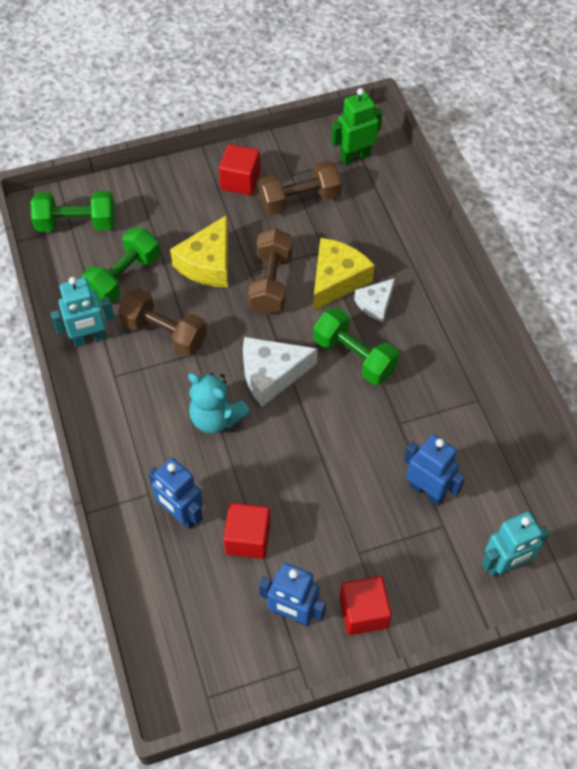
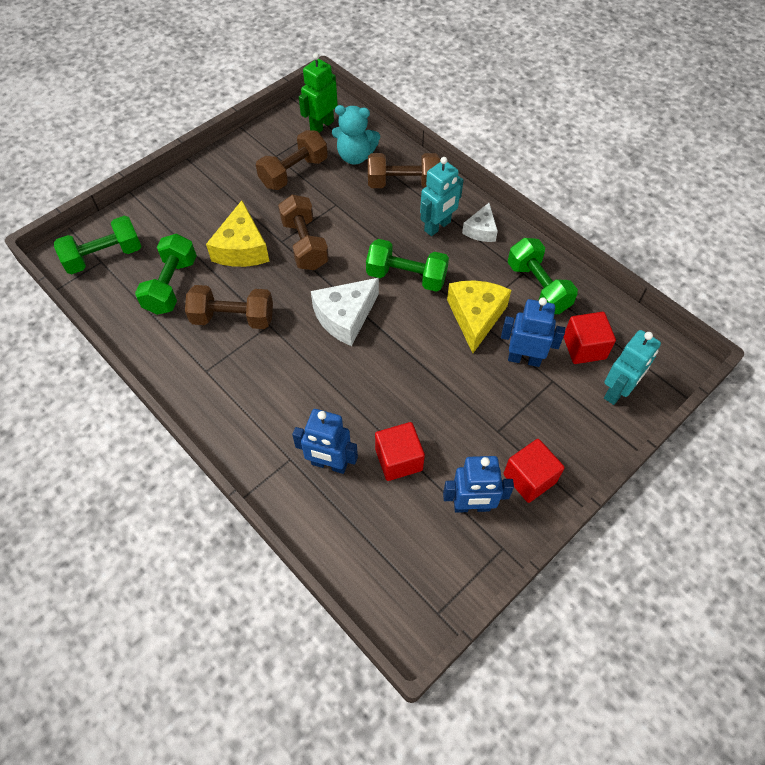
camera: 25 degrees left, 0 degrees up
(89, 338) = (166, 348): turquoise robot -> turquoise robot (437, 226)
(216, 418) = (316, 370): turquoise teddy bear -> turquoise teddy bear (355, 156)
(240, 181) = (235, 174): red cube -> red cube (584, 347)
(336, 280) = (358, 223): yellow cheese -> yellow cheese (475, 317)
(375, 304) = (401, 230): white cheese -> white cheese (481, 230)
(405, 253) = (403, 183): none -> brown dumbbell
(485, 421) = (538, 287): none -> green dumbbell

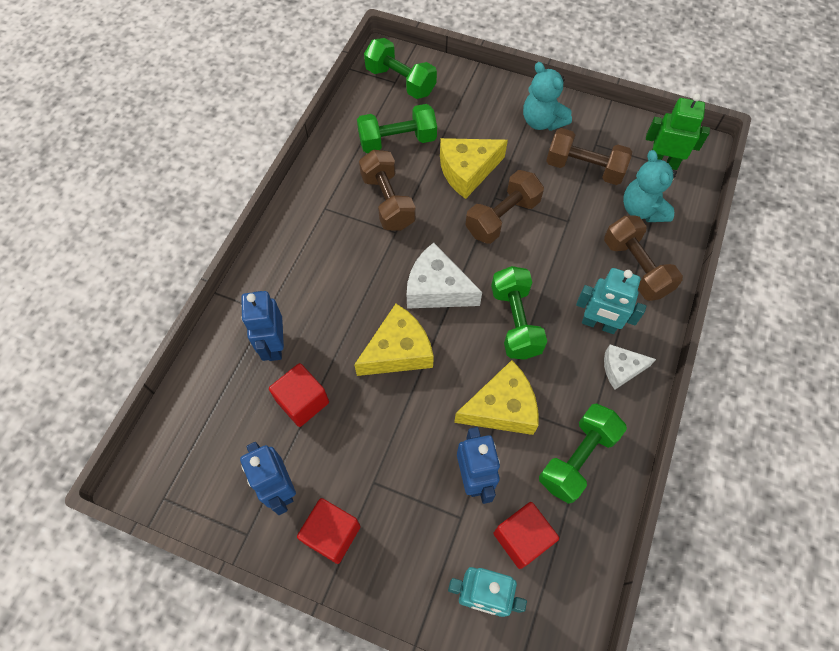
camera: 65 degrees right, 5 degrees up
(228, 178) = (542, 121): none -> turquoise teddy bear
(388, 368) = (398, 351): none -> yellow cheese

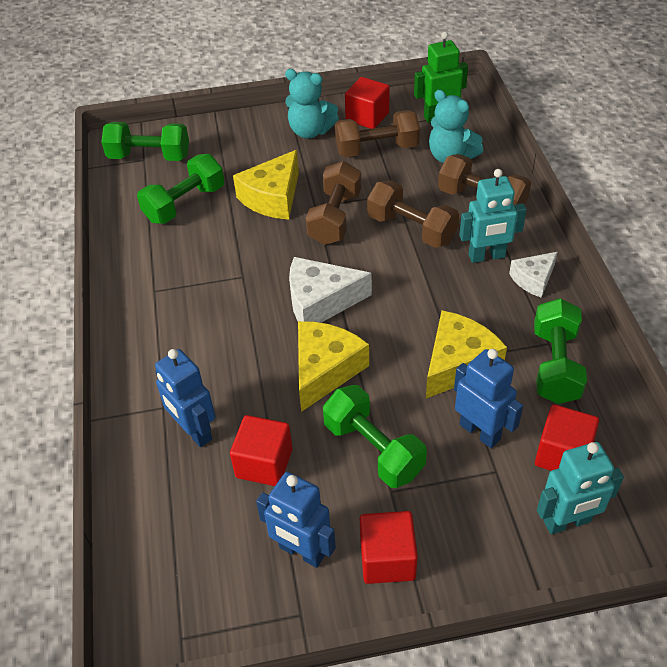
camera: 30 degrees left, 15 degrees down
(388, 201) = (215, 255): brown dumbbell -> brown dumbbell (411, 229)
(515, 322) = (414, 291): green dumbbell -> green dumbbell (373, 449)
(599, 131) = (367, 117): none -> red cube

